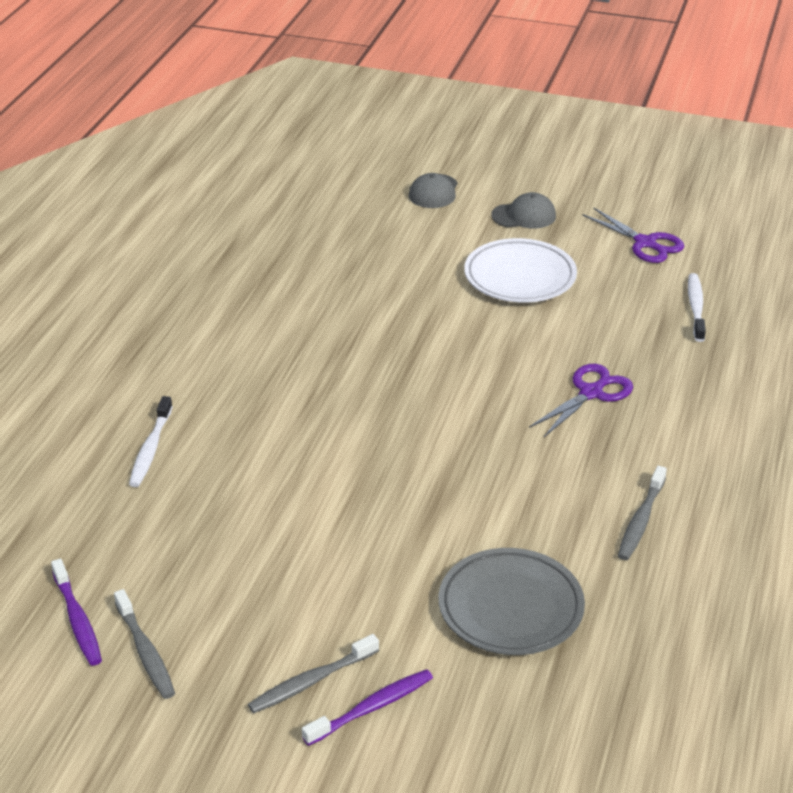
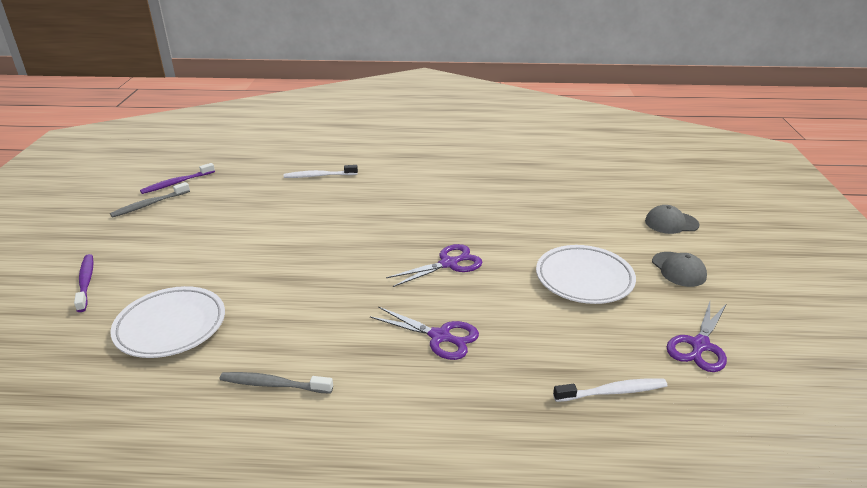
camera: 75 degrees right, 5 degrees down
(311, 681) = (114, 258): grey toothbrush -> none
(371, 708) = (86, 282): purple toothbrush -> purple toothbrush turned 150 degrees counterclockwise
(454, 363) = (449, 263): none -> purple scissors
(510, 608) = (171, 326): grey plate -> white plate

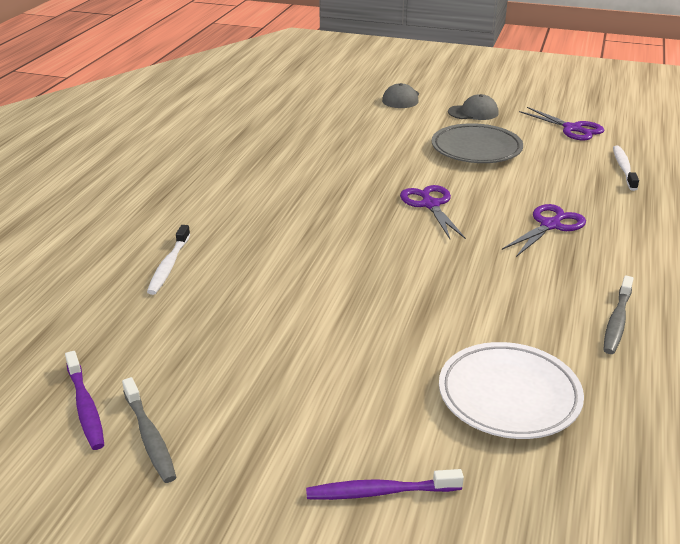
camera: 75 degrees left, 0 degrees up
(584, 279) = (476, 149): white plate -> grey plate

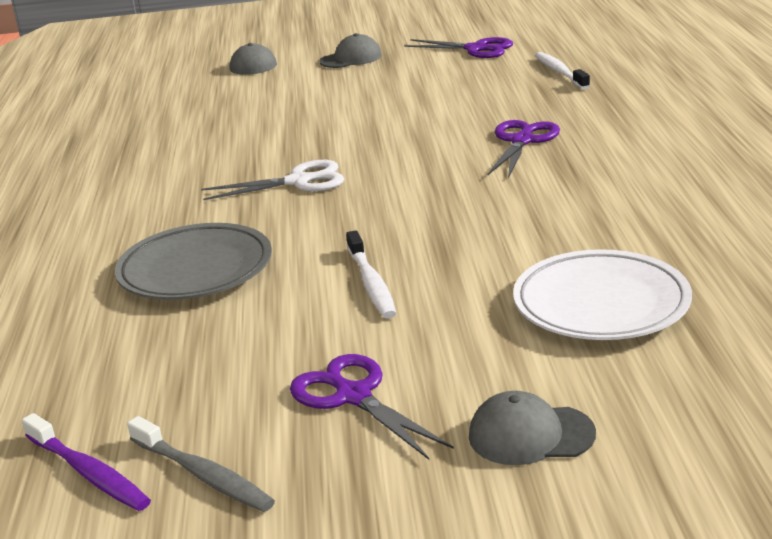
camera: 20 degrees left, 5 degrees down
(169, 266) = (84, 298): white toothbrush -> white toothbrush (371, 283)
(366, 212) = (299, 181): none -> white scissors
(380, 492) = (530, 435): purple toothbrush -> grey cap
(430, 204) = (370, 155): purple scissors -> purple scissors (353, 396)
(476, 149) = (382, 92): grey plate -> grey plate (195, 270)
(617, 321) = (660, 207): grey toothbrush -> none

